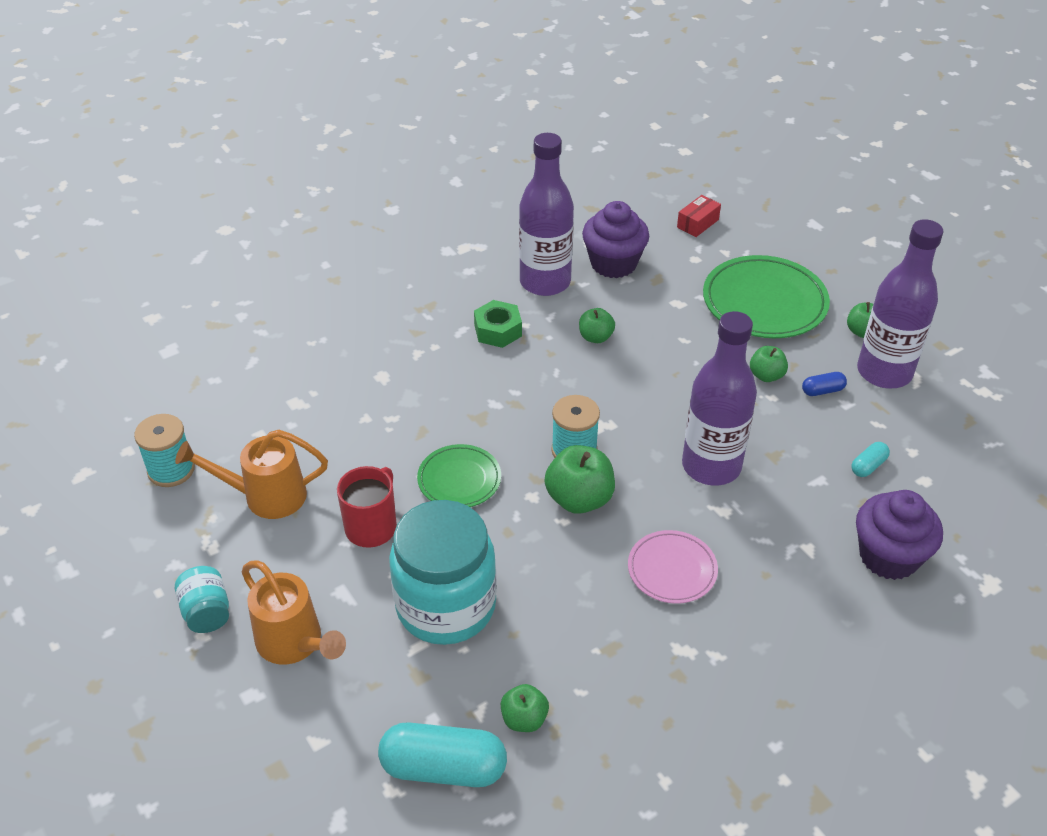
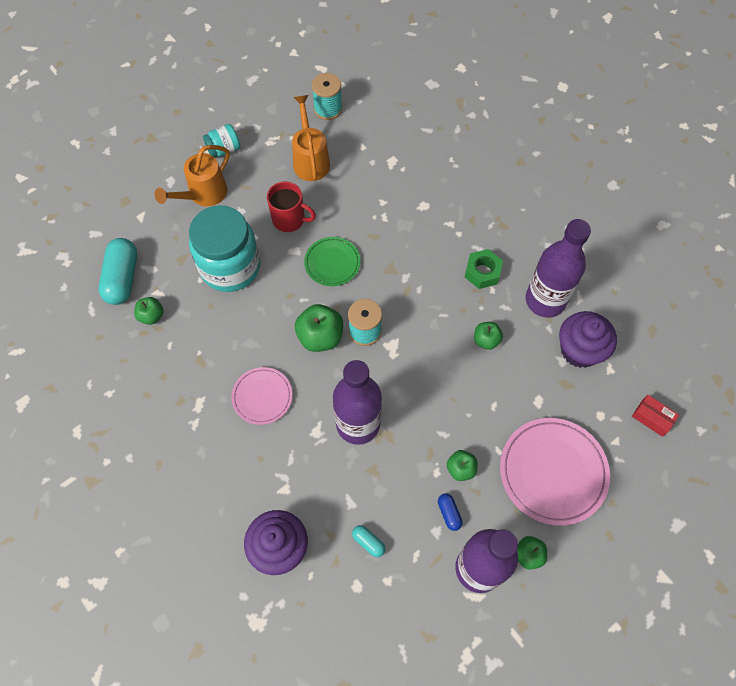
camera: 85 degrees right, 20 degrees up
(764, 302) = (553, 472): green plate -> pink plate

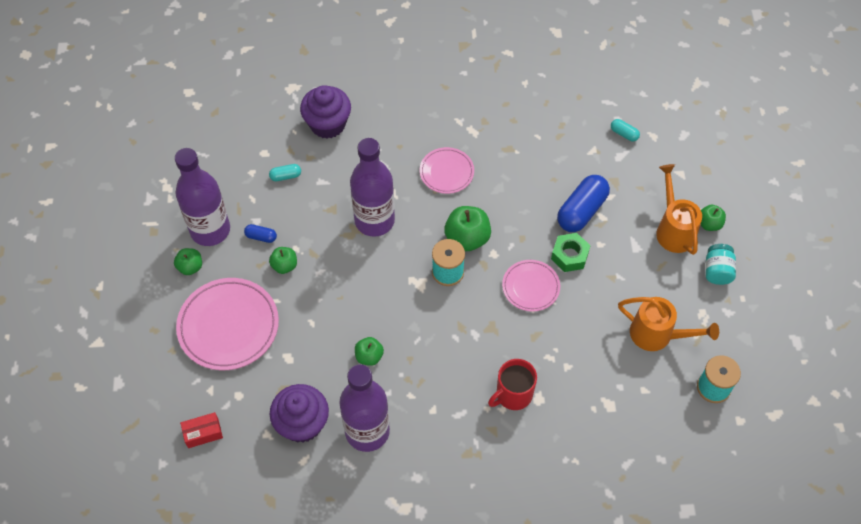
camera: 125 degrees right, 5 degrees down
(122, 278) = (624, 134): turquoise capsule -> turquoise capsule, size x0.47
(151, 316) = (573, 137): green apple -> green apple (709, 224)
(230, 267) = (581, 211): turquoise jar -> blue capsule
(289, 219) = (600, 280): red mug -> red mug (513, 394)
(332, 263) = (530, 287): green plate -> pink plate
(482, 272) = (433, 399): green nut -> green nut (569, 256)

